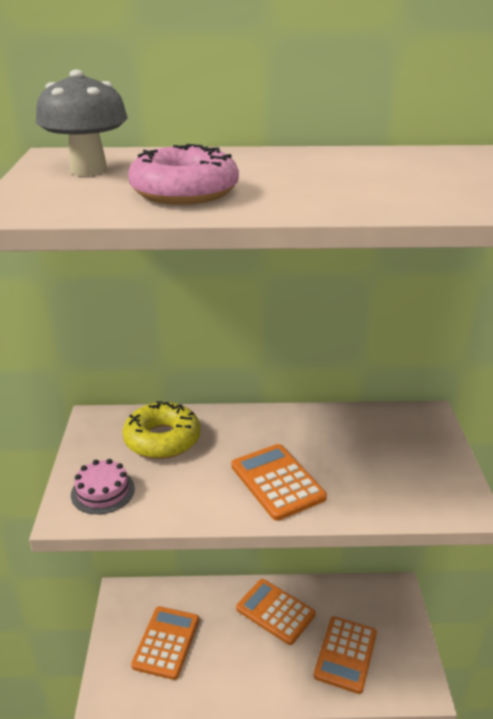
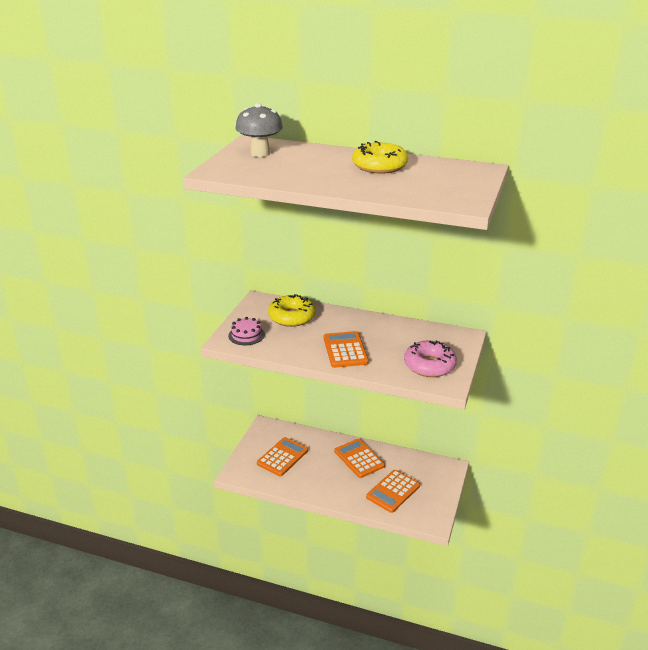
camera: 20 degrees right, 0 degrees up
(184, 191) = (297, 172): pink donut -> pink donut (429, 365)
(315, 166) = (379, 166): none -> yellow donut

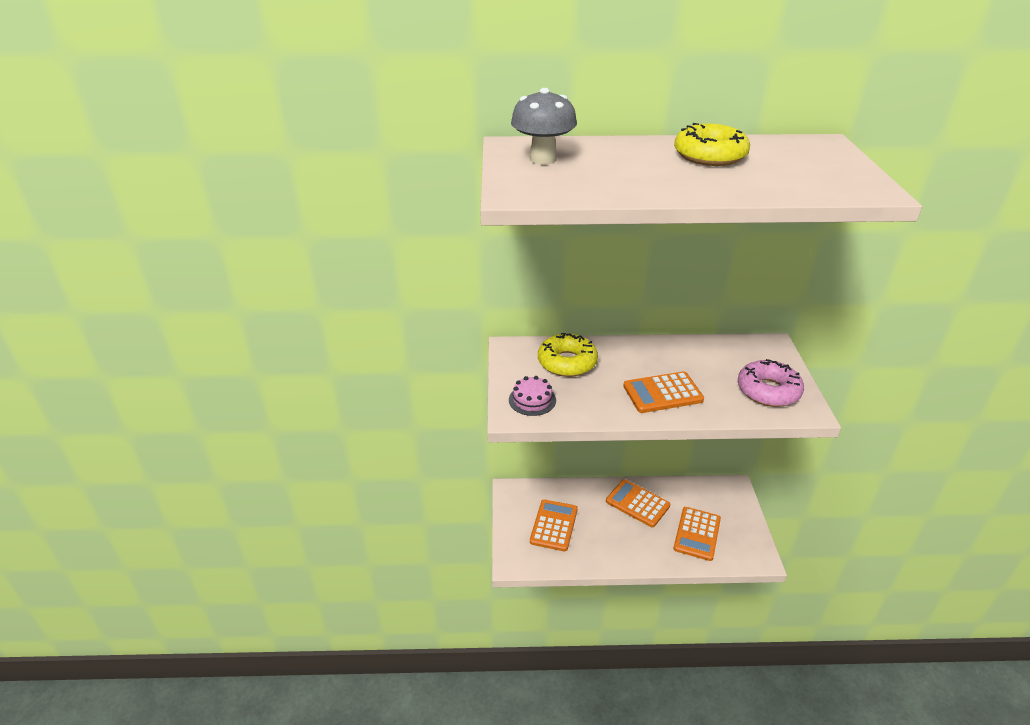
camera: 20 degrees left, 5 degrees up
(345, 350) = (662, 393): orange calculator -> orange calculator turned 75 degrees counterclockwise

